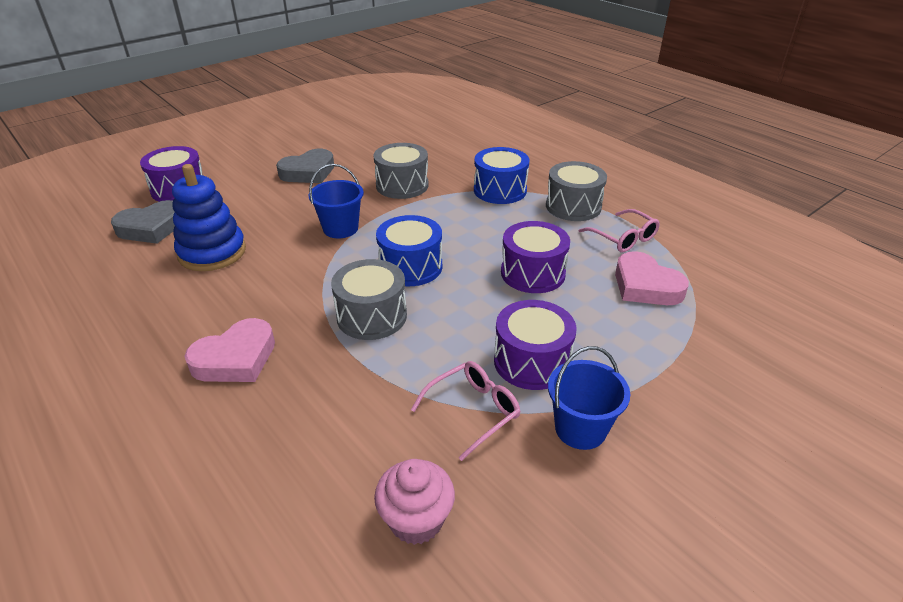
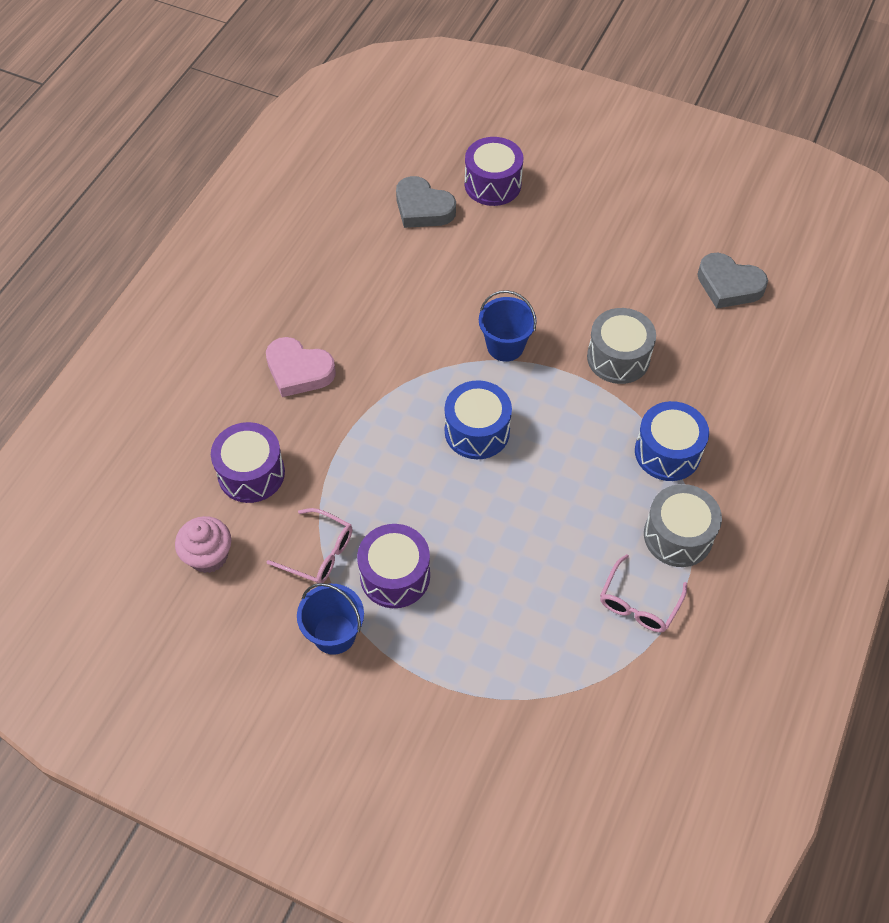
camera: 65 degrees right, 20 degrees up
(212, 252) = (413, 273): blue stacking toy -> none
(308, 172) = (591, 264): grey heart -> grey heart (728, 285)
(372, 316) = (392, 434): grey drum -> none
(532, 273) = (524, 536): purple drum -> purple drum (251, 473)
(645, 286) = (558, 643): pink heart -> none

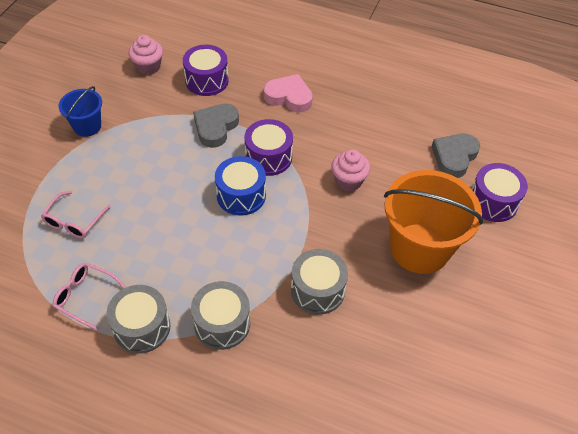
camera: 85 degrees right, 5 degrees down
(299, 371) = (289, 97): pink heart -> pink heart turned 90 degrees clockwise
(319, 553) = (146, 116): pink glasses -> pink glasses (74, 221)
(395, 576) = (125, 154): purple drum -> purple drum (268, 157)
(456, 315) = (348, 181): none -> pink cupcake
(505, 346) = (322, 212): blue bucket -> none
(558, 258) = (419, 248): none -> orange bucket
(667, 452) = (222, 323): blue drum -> grey drum
(728, 285) = (413, 387): grey heart -> grey heart (215, 127)

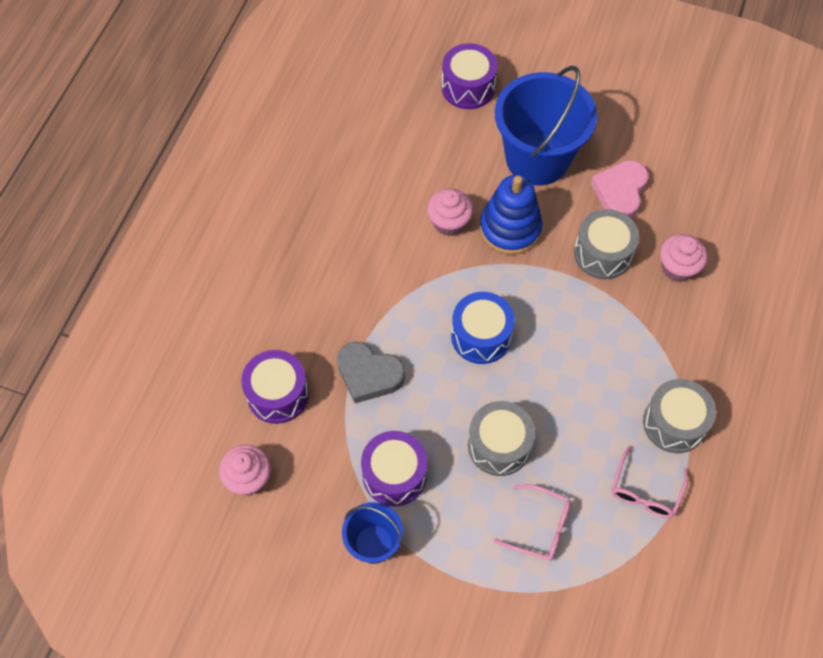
camera: 90 degrees left, 10 degrees up
(222, 323) = (657, 343): grey drum -> grey drum (499, 445)
(268, 157) = (417, 309): purple drum -> purple drum (394, 475)
(289, 97) = (309, 289): pink heart -> pink heart (620, 192)
(300, 352) = (677, 268): none -> pink cupcake
(343, 222) = (510, 228): none -> blue stacking toy
(419, 248) = (537, 158): orange bucket -> blue bucket
(454, 157) = (405, 116): grey heart -> none

